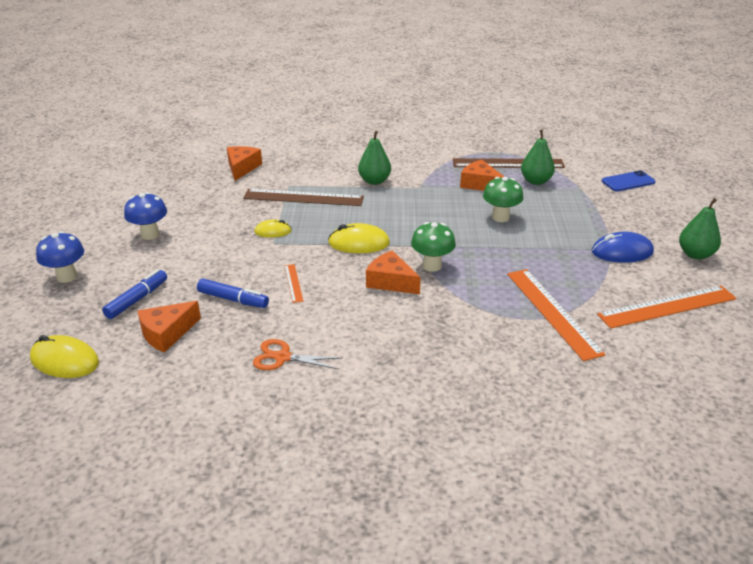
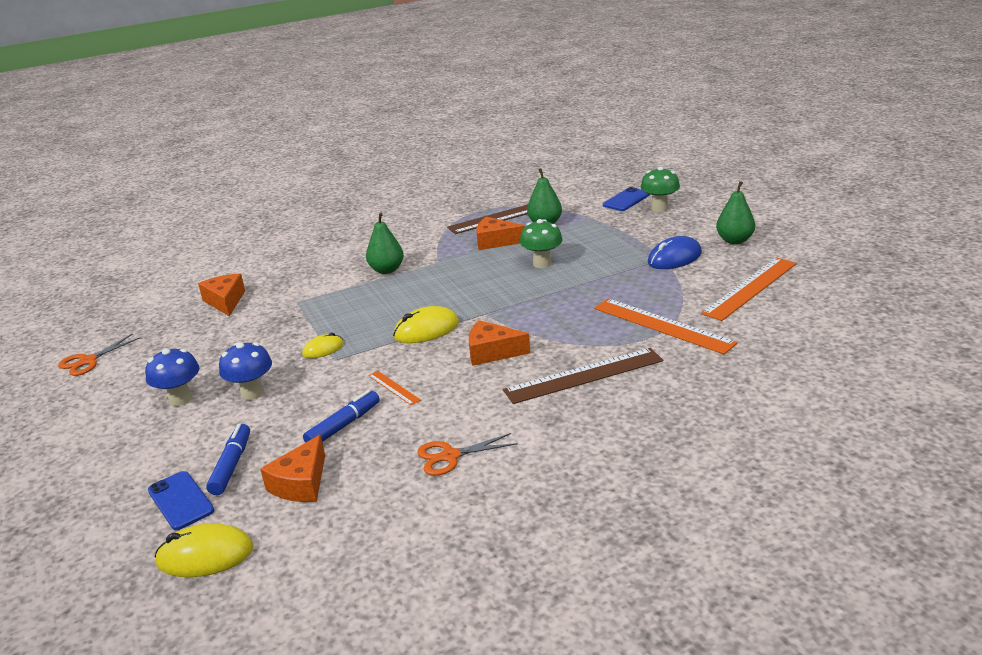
camera: 25 degrees left, 5 degrees down
(67, 277) = (117, 475): blue mushroom -> blue mushroom (252, 393)
(85, 312) = (180, 501): none -> blue phone
(121, 183) = (88, 361): none -> orange scissors
(233, 299) = (343, 425): blue marker -> blue marker turned 45 degrees counterclockwise
(303, 198) = (325, 308): brown ruler -> brown ruler (584, 376)
(432, 266) = (518, 325): green mushroom -> green mushroom (659, 208)

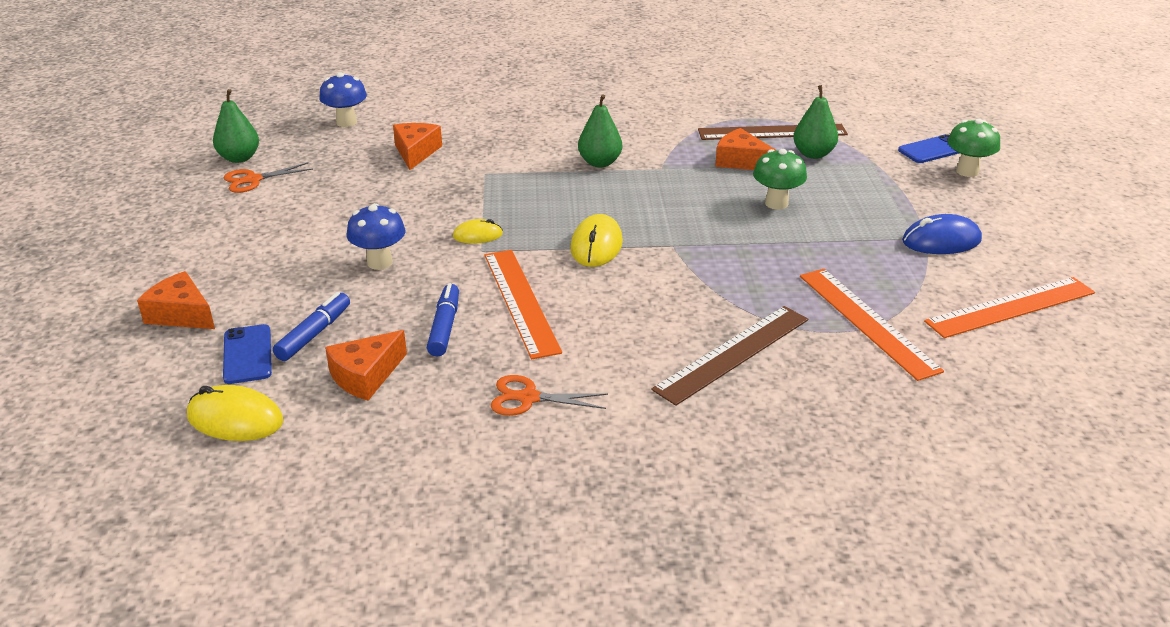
camera: 20 degrees right, 5 degrees up
(180, 399) = (310, 247): blue mushroom -> blue mushroom (346, 122)
(343, 425) = (444, 327): blue marker -> blue marker turned 60 degrees counterclockwise
(394, 387) = (521, 301): orange ruler -> orange ruler, size x2.17
(426, 330) = (596, 245): yellow mouse -> yellow mouse turned 75 degrees counterclockwise
(492, 352) = (649, 293): orange cheese -> orange cheese (181, 314)
(584, 376) = (733, 354): brown ruler -> brown ruler turned 45 degrees counterclockwise
(734, 240) = (1034, 240): green pear -> green pear (239, 158)

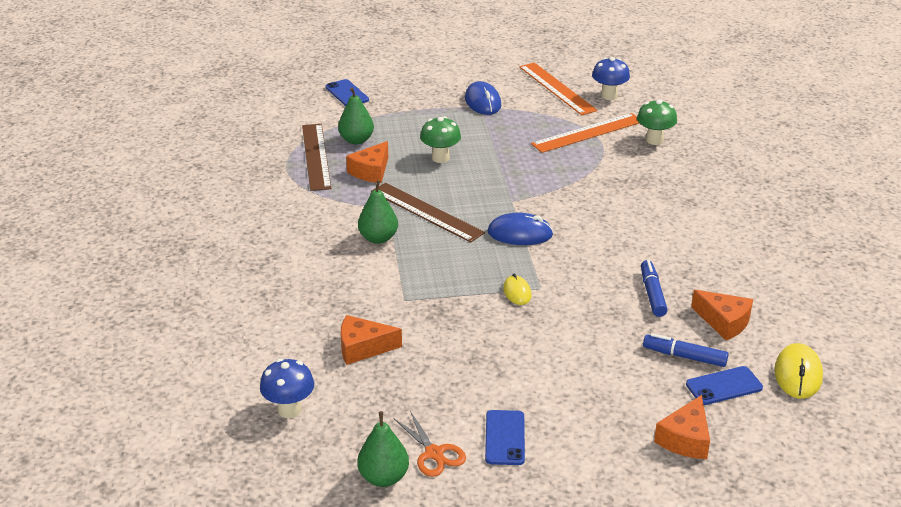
camera: 95 degrees left, 0 degrees up
(251, 213) = (505, 438): none -> blue phone
(380, 262) = (573, 339): blue mushroom -> blue mushroom (609, 96)
(444, 327) = (652, 294): blue marker -> blue marker turned 90 degrees clockwise
(521, 301) = (607, 262): orange ruler -> none
(528, 398) = (717, 251): orange scissors -> none
(596, 245) = (520, 233): yellow mouse -> blue mouse
(733, 354) = (639, 178): brown ruler -> brown ruler (426, 212)
(967, 171) = (381, 84): green mushroom -> green mushroom (654, 140)

